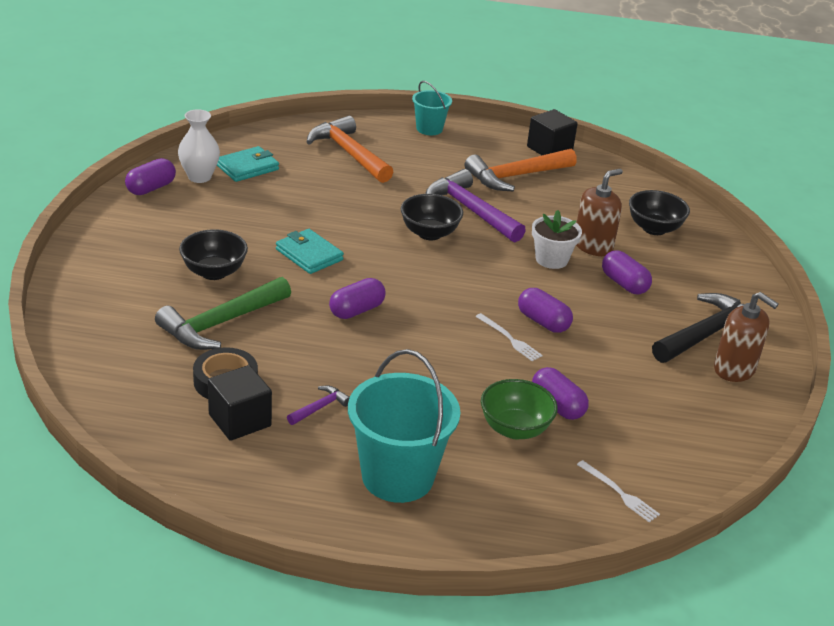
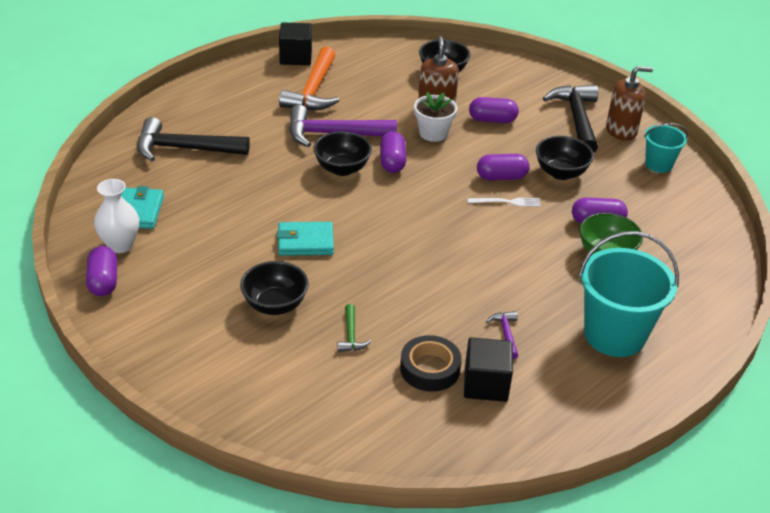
camera: 50 degrees left, 5 degrees up
(220, 324) = (351, 335): green hammer -> green hammer, size x0.45
(348, 153) = (184, 149): orange hammer -> black hammer
(356, 310) = (404, 255): purple capsule -> purple capsule (392, 162)
(429, 129) = (199, 93): turquoise bucket -> turquoise bucket (658, 164)
(603, 355) = (561, 173): none -> black bowl
(619, 493) = (703, 245): white fork -> none

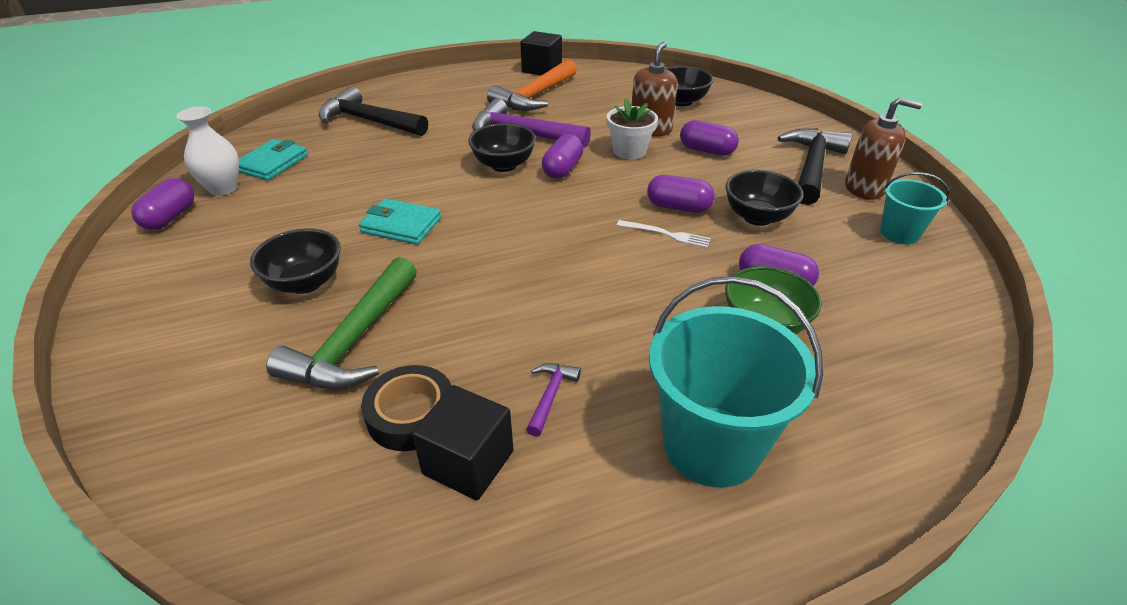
camera: 25 degrees right, 0 degrees up
(351, 335) = (354, 341): green hammer -> green hammer, size x2.20

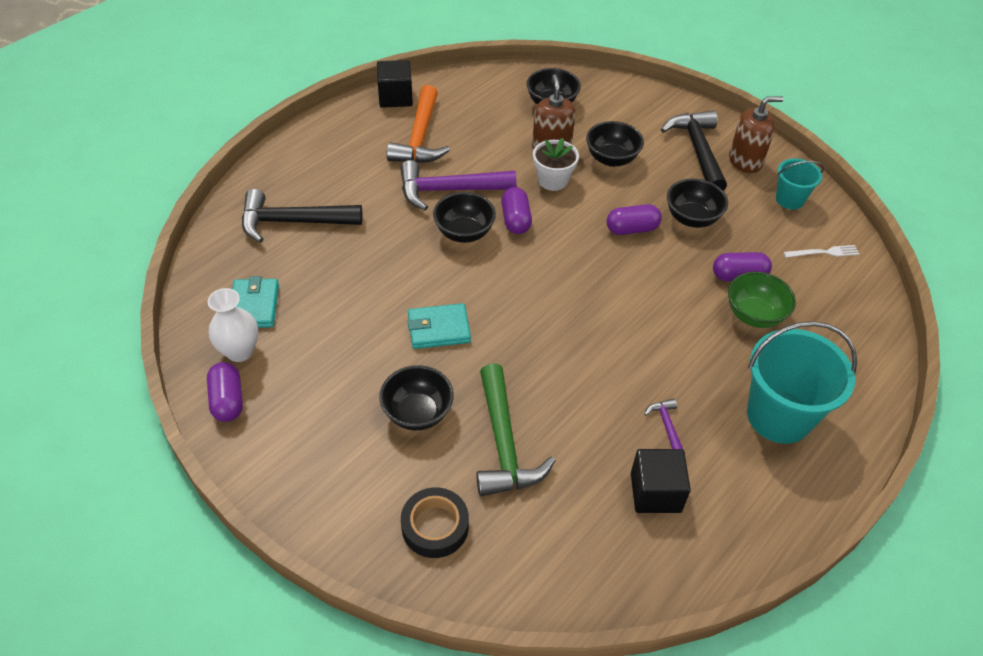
camera: 30 degrees left, 10 degrees up
(411, 414) = (594, 478): black tape -> black tape (435, 526)
(666, 234) = (642, 259): white fork -> white fork (823, 252)
(706, 151) = (611, 159): purple capsule -> black bowl

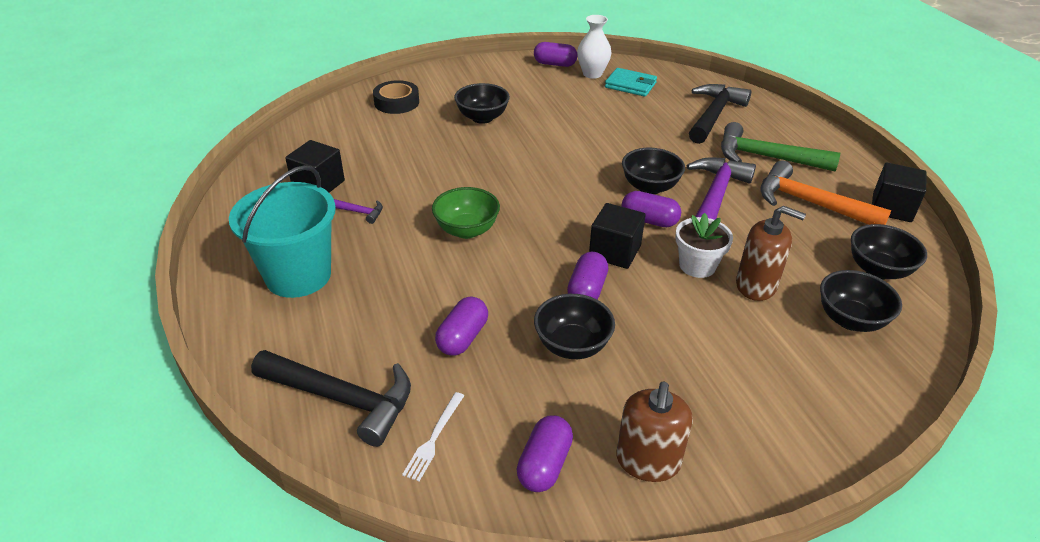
camera: 120 degrees right, 10 degrees down
(439, 329) = (548, 145): turquoise wallet -> none
(504, 444) = (424, 140): green hammer -> green hammer (766, 157)
(574, 228) = (614, 252): none -> black cube
(611, 159) = (714, 326): black bowl -> black bowl (878, 270)
(697, 150) = (695, 419): black hammer -> black hammer (343, 399)
(754, 315) = (407, 321): green bowl -> green bowl (467, 230)
(789, 199) = (544, 464): turquoise bucket -> purple capsule

